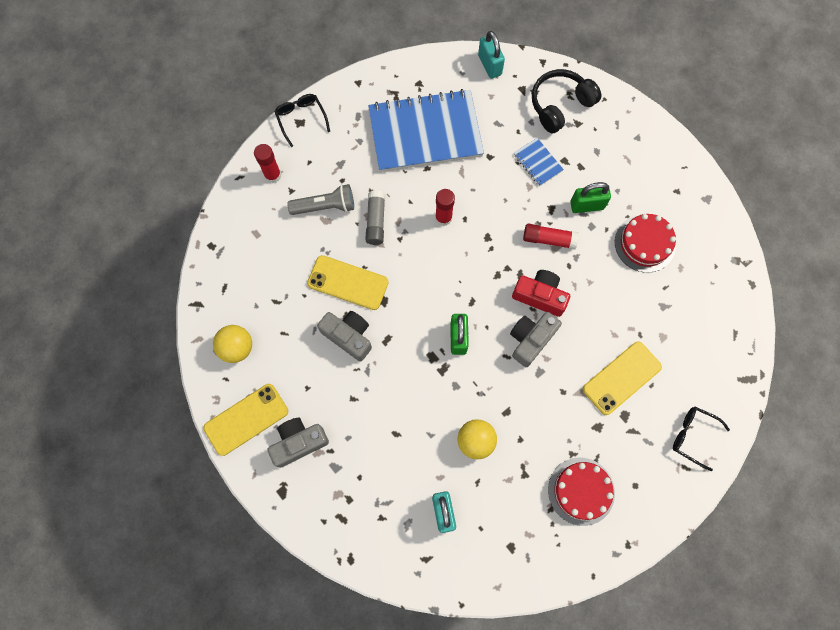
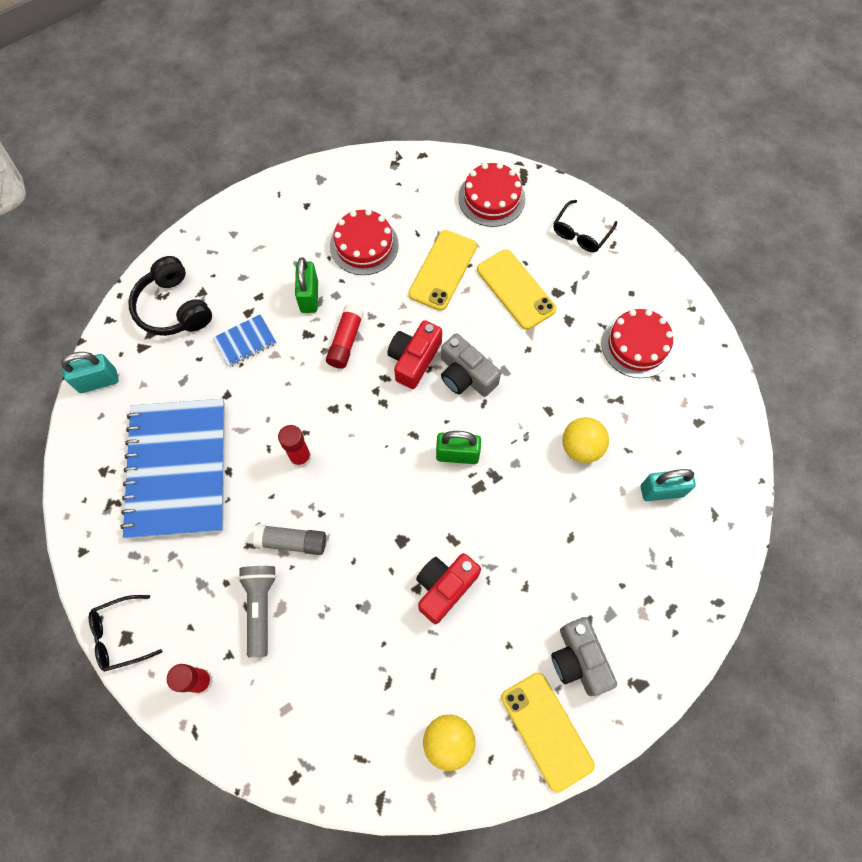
camera: 85 degrees left, 5 degrees down
(348, 282) = (372, 584): yellow phone -> yellow phone (443, 270)
(348, 336) = (444, 587): grey camera -> red camera
(716, 350) = (491, 198): none -> red cake

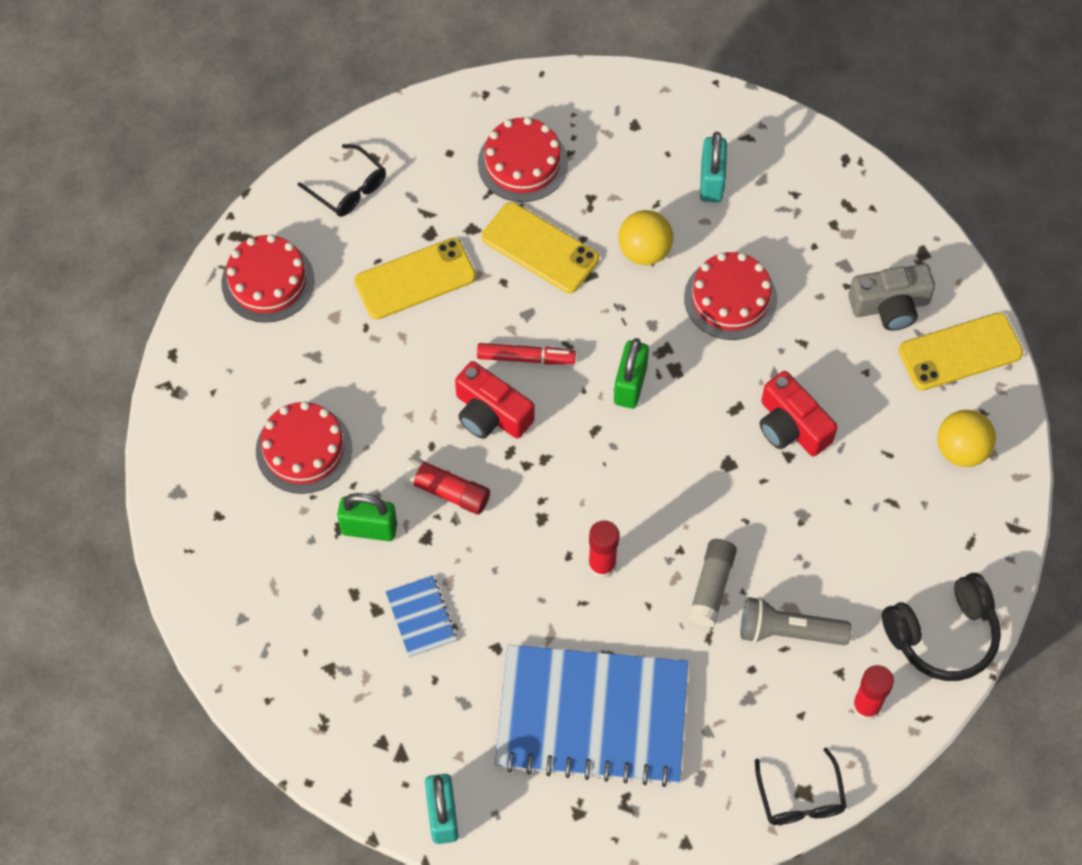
camera: 80 degrees left, 5 degrees down
(174, 308) = (347, 708): black headphones -> black headphones (942, 635)
(443, 270) = (366, 359): yellow phone -> yellow phone (540, 248)
(466, 375) = (525, 358): grey camera -> red marker
(553, 521) = (730, 298): none -> red cake

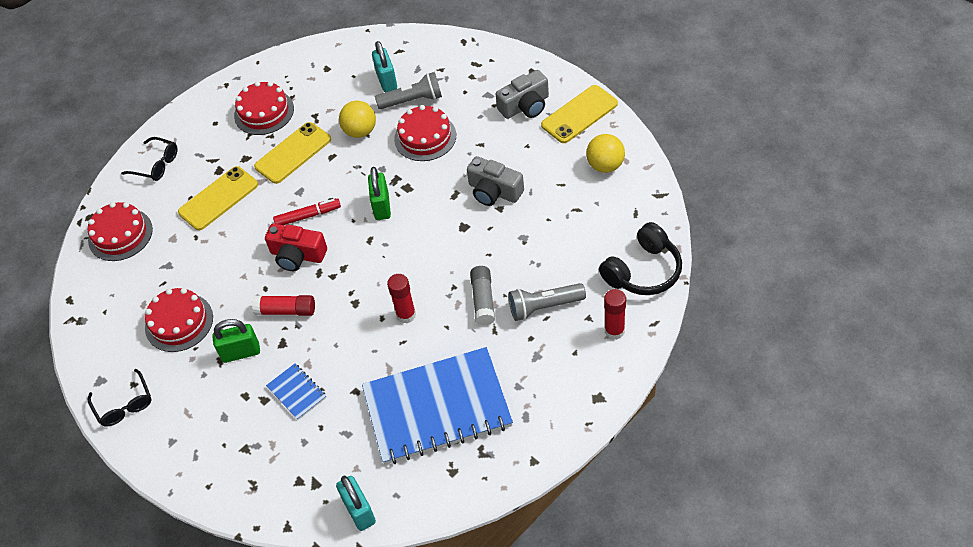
camera: 15 degrees left, 10 degrees down
(540, 248) = (293, 153): yellow phone -> yellow phone turned 60 degrees counterclockwise
(736, 230) = (413, 100): none -> grey flashlight
(791, 426) = (494, 191): red camera -> grey camera
(800, 798) = (597, 402): black glasses -> black glasses (124, 405)

